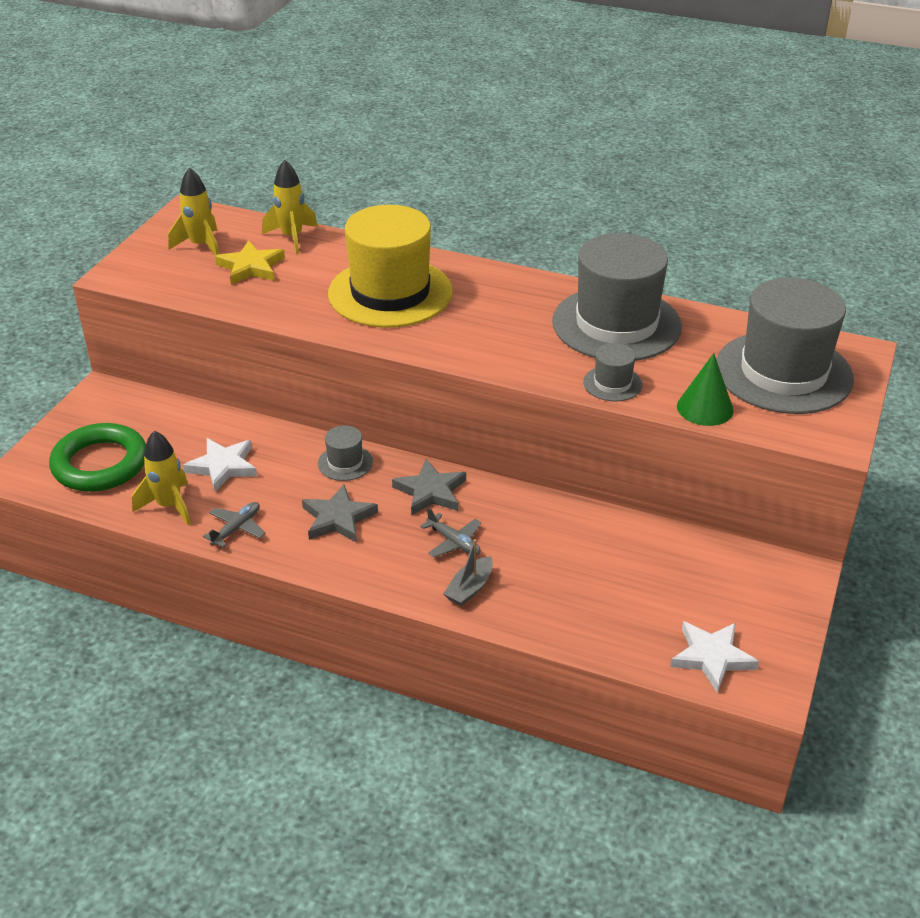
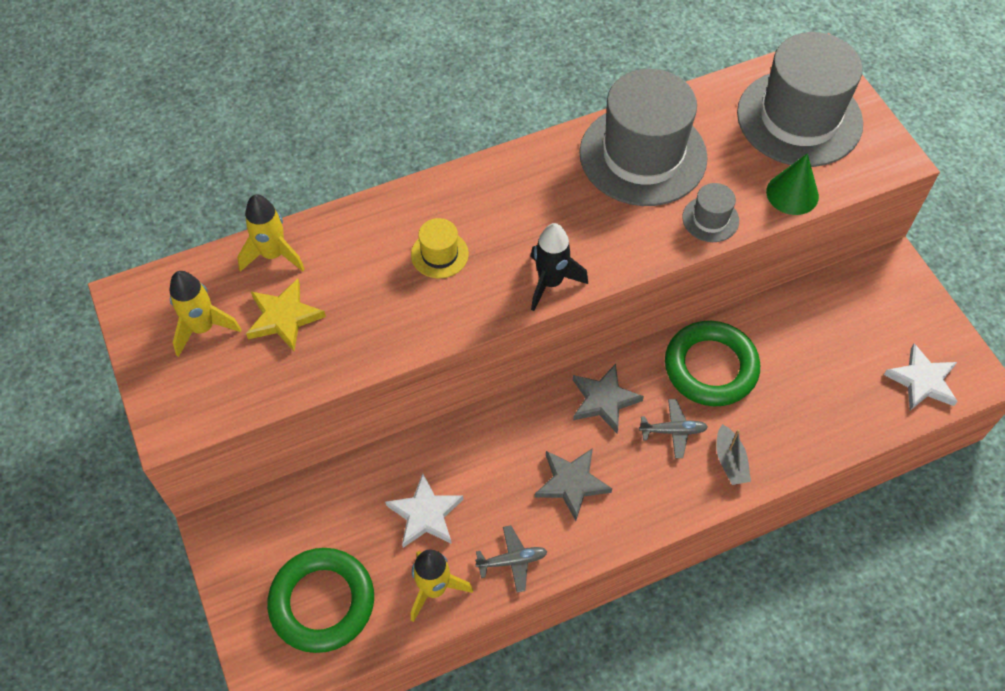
camera: 45 degrees left, 20 degrees up
(236, 528) = (512, 561): grey plane -> grey plane turned 90 degrees clockwise
(345, 463) = (511, 428): grey hat -> none
(390, 293) = (439, 254): yellow hat -> yellow hat, size x0.43
(439, 347) = (550, 282): none -> black rocket
(539, 528) = (710, 367): none -> green ring

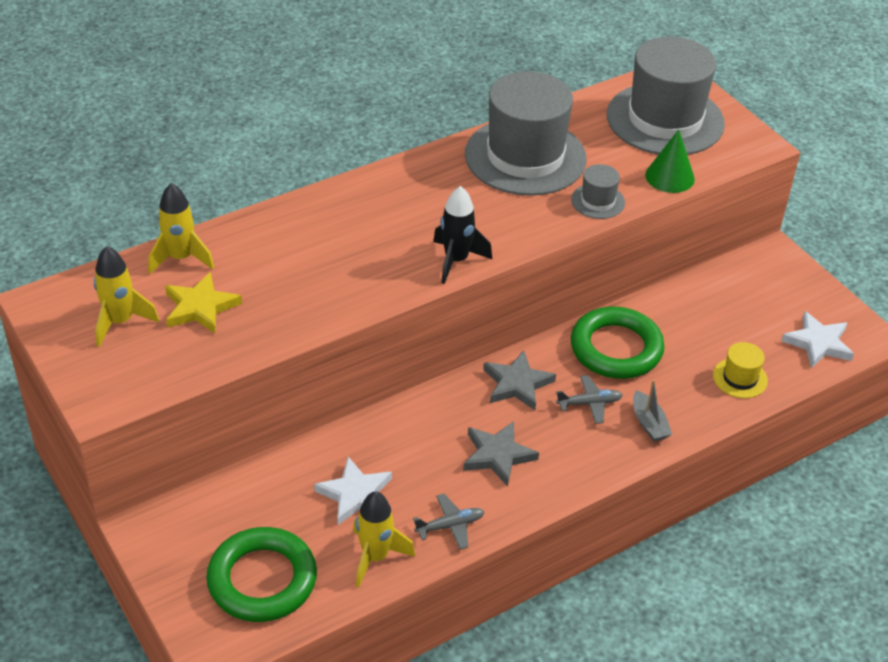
camera: 10 degrees left, 15 degrees down
(439, 254) = (345, 246): yellow hat -> yellow hat (740, 378)

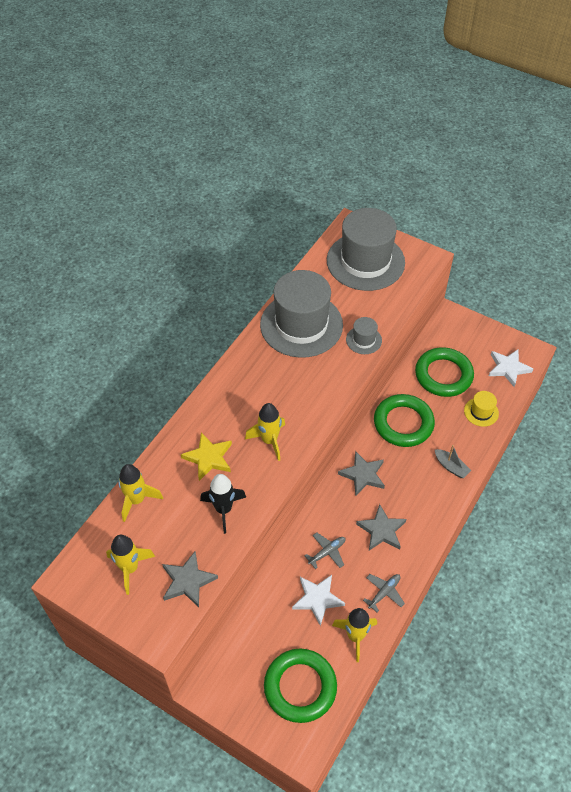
camera: 25 degrees left, 10 degrees up
(178, 362) = (188, 581): none -> grey star
(200, 307) = (174, 532): yellow star -> yellow star (209, 458)
(390, 261) = (269, 441): none -> yellow rocket
(456, 260) = (309, 422): black rocket -> black rocket (223, 509)
(589, 403) = (411, 469): grey plane -> grey plane (327, 552)
(669, 177) = (393, 303): green cone -> none
(714, 316) = (443, 375): none -> green ring

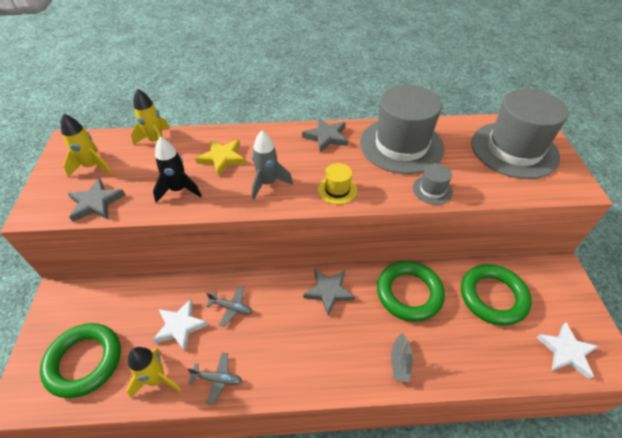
camera: 55 degrees right, 5 degrees down
(269, 441) = (268, 183): yellow rocket -> grey rocket
(381, 530) = (283, 339): grey star -> grey star (326, 137)
(481, 412) = (488, 354): yellow hat -> yellow hat (337, 189)

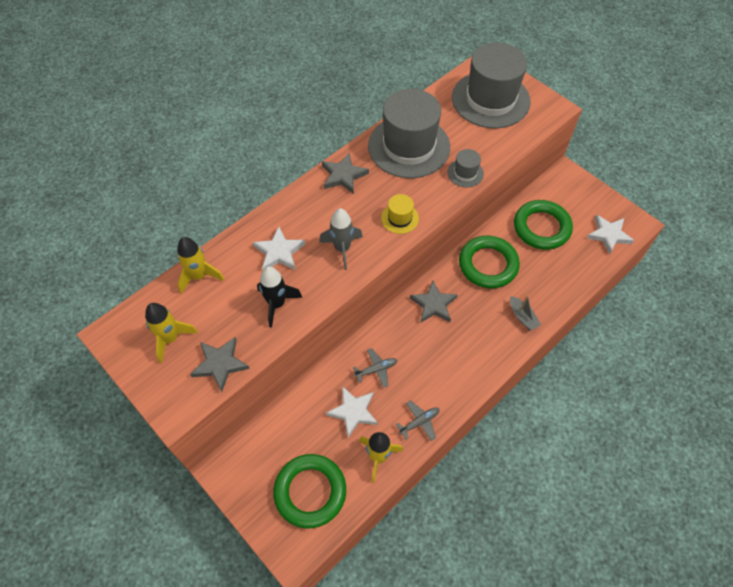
camera: 40 degrees left, 10 degrees up
(222, 158) = (279, 252): yellow star -> white star

